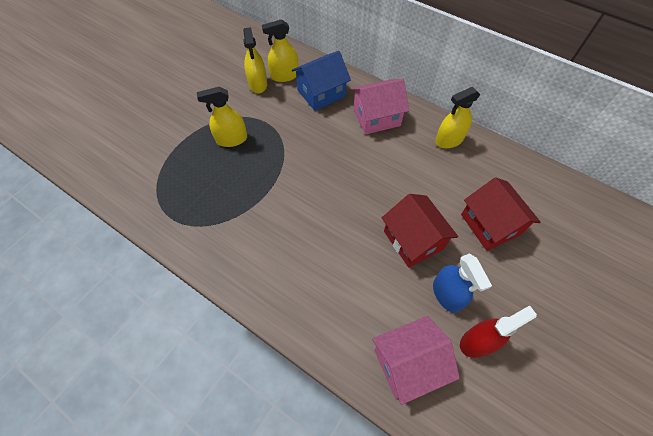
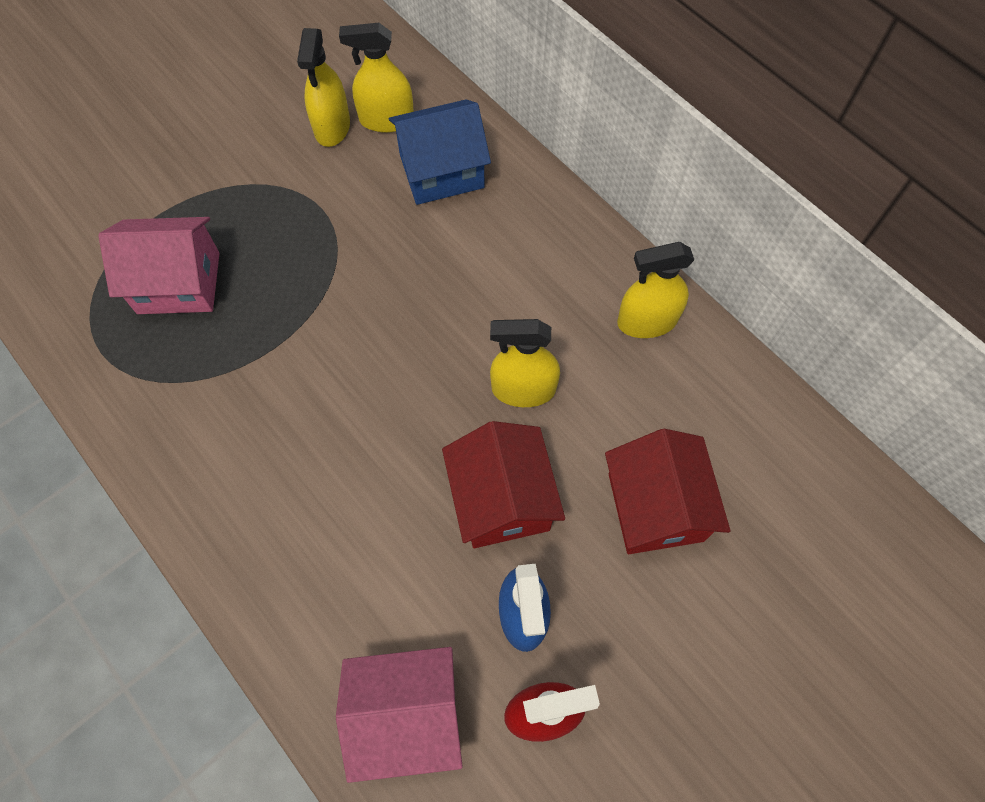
camera: 15 degrees right, 5 degrees up
(231, 139) = (249, 228): yellow spray bottle -> yellow spray bottle (523, 389)
(376, 117) = (527, 243): pink house -> pink house (179, 283)

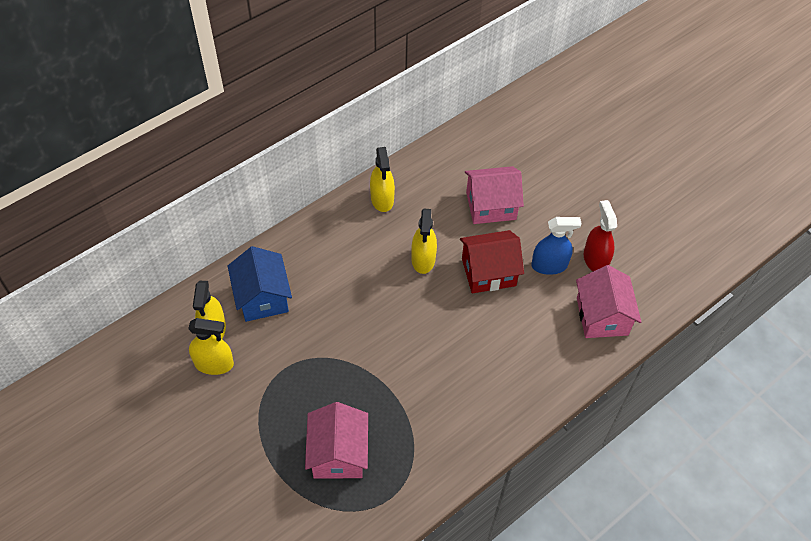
camera: 90 degrees left, 10 degrees down
(655, 507) = (491, 206): red house -> pink house

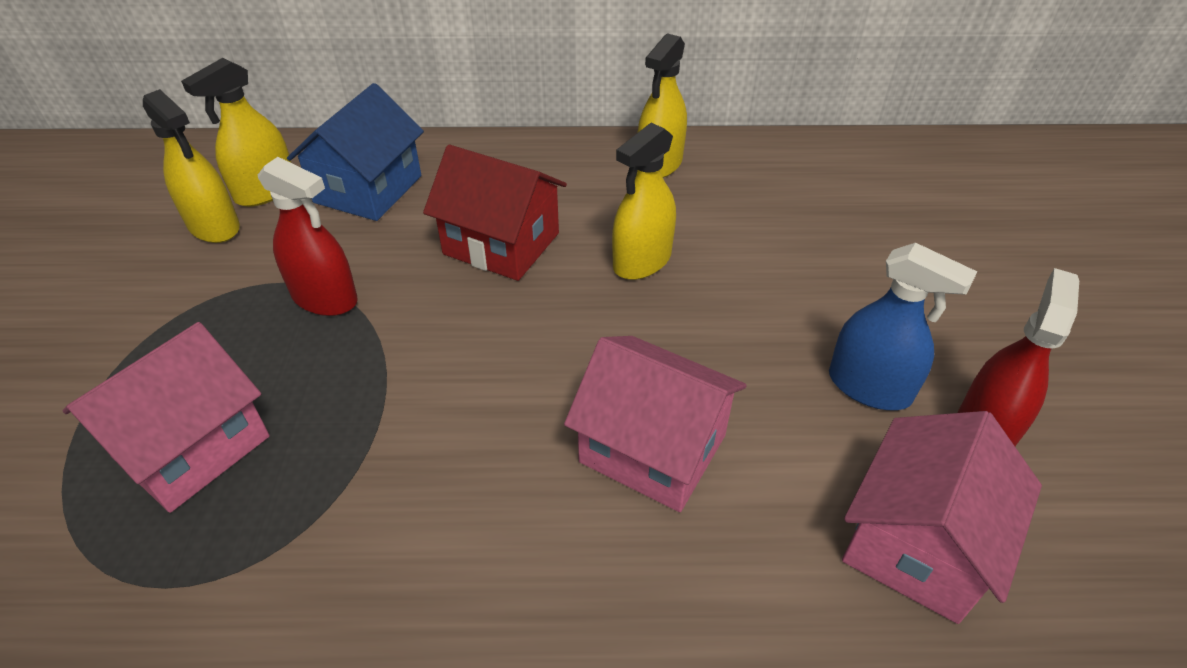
camera: 40 degrees right, 10 degrees down
(312, 363) = (324, 298): none -> red spray bottle
(488, 272) = (737, 335): red house -> red house (501, 243)
(491, 206) = (831, 249): pink house -> pink house (652, 448)

